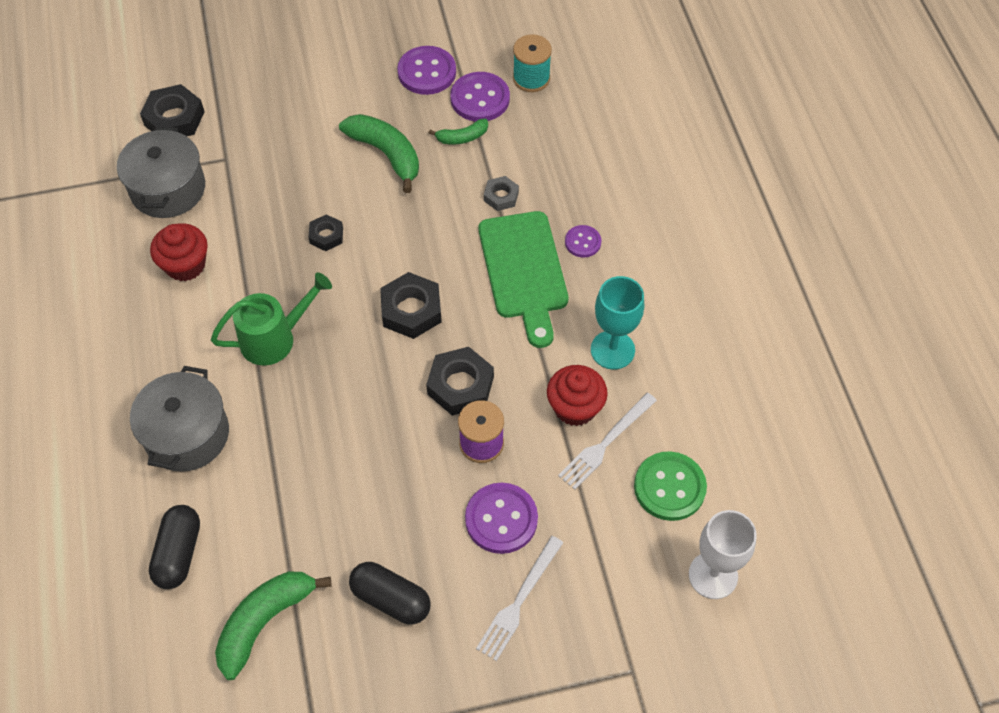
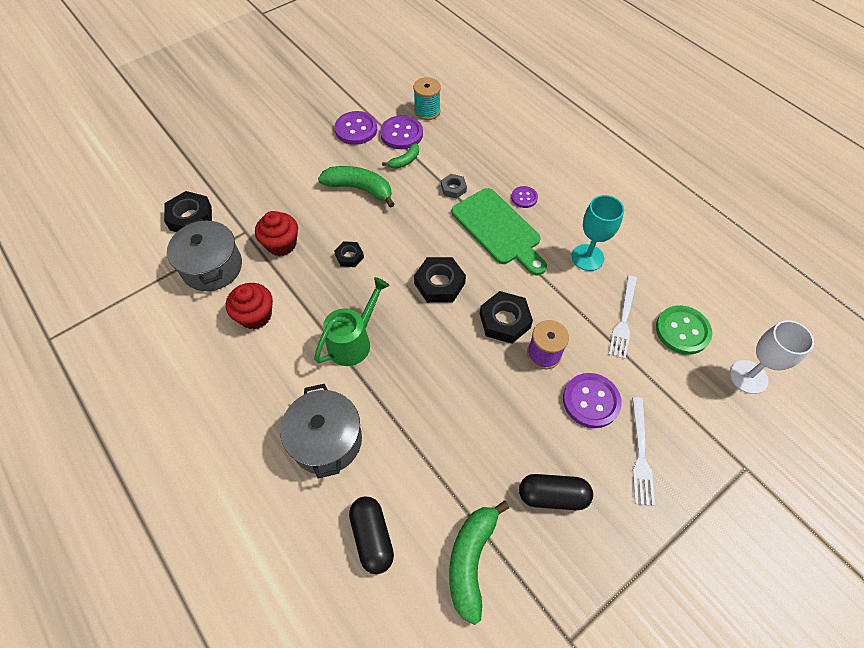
camera: 25 degrees left, 0 degrees up
(575, 407) = (589, 304): red cupcake -> red cupcake (281, 244)

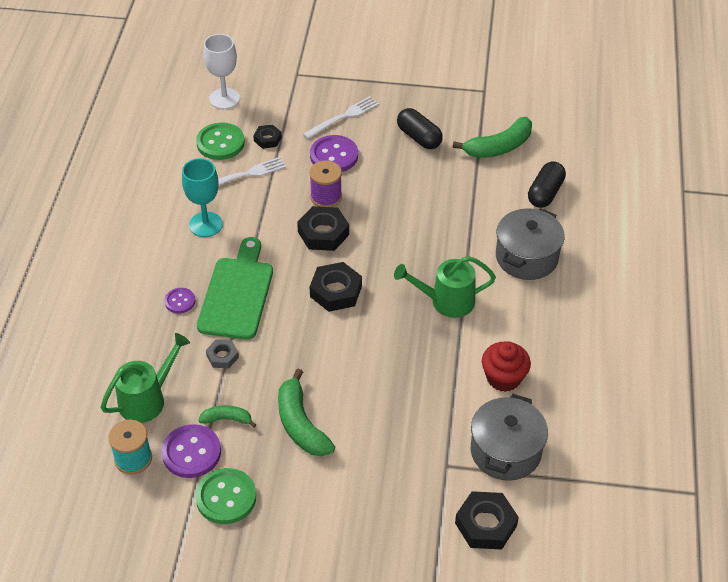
camera: 135 degrees left, 10 degrees down
(281, 244) = (426, 425): red cupcake -> none
(349, 256) = (380, 367): black nut -> black nut (267, 139)
(356, 129) = (226, 497): purple button -> green button
(461, 139) = (147, 399): none -> green watering can

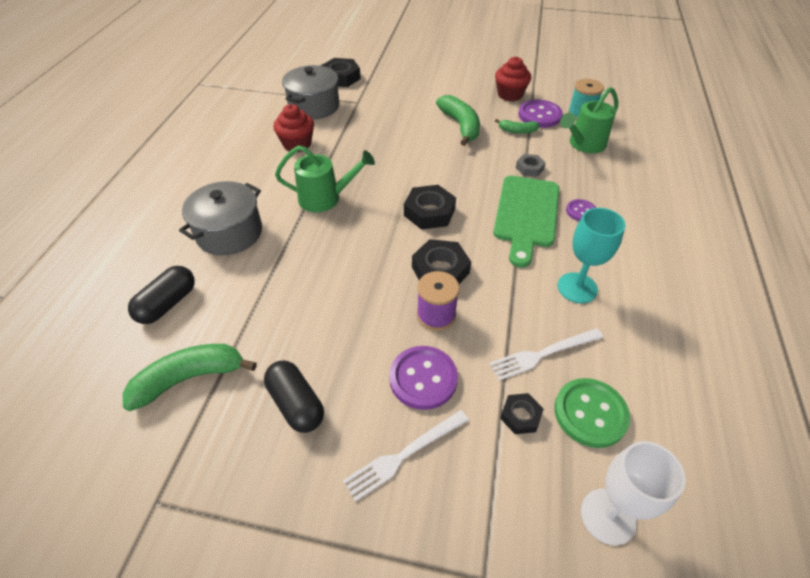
camera: 175 degrees left, 0 degrees up
(226, 497) = (510, 94): green button -> red cupcake

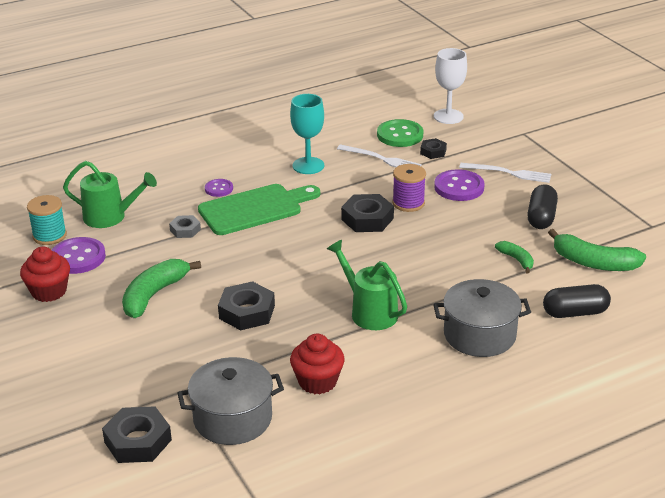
camera: 130 degrees left, 15 degrees down
(429, 212) = (312, 251): black nut -> black nut (247, 312)
(517, 131) = (125, 259): green banana -> green banana (516, 260)

